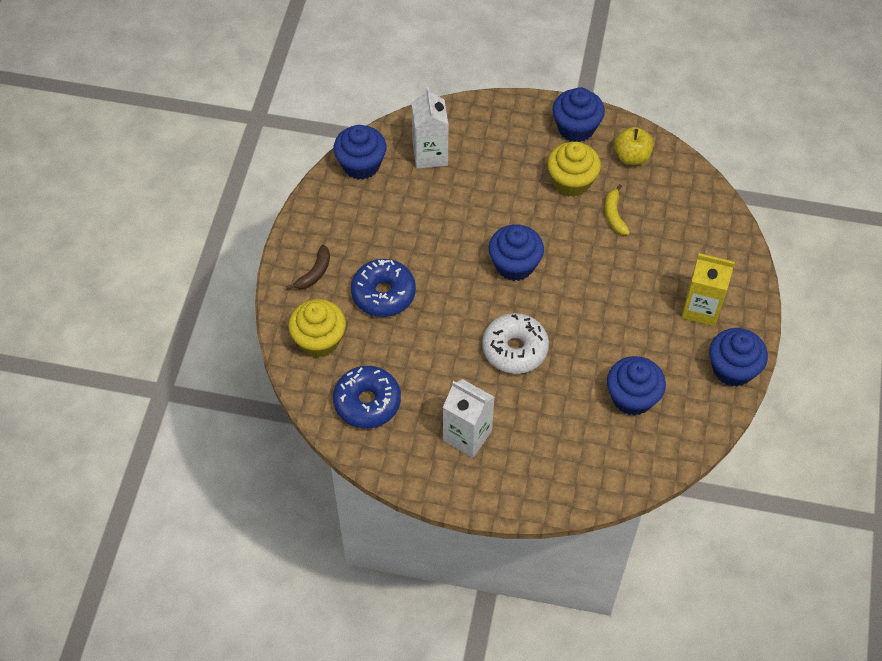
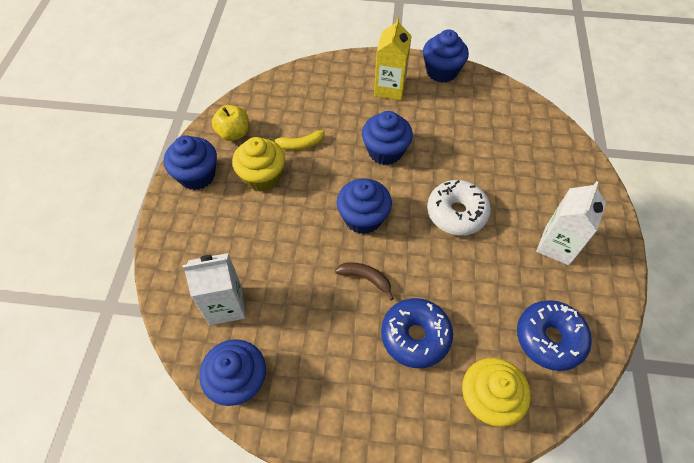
camera: 95 degrees left, 0 degrees up
(314, 273) = (399, 418): brown banana -> brown banana (366, 279)
(632, 397) = (483, 130): blue cupcake -> blue cupcake (385, 151)

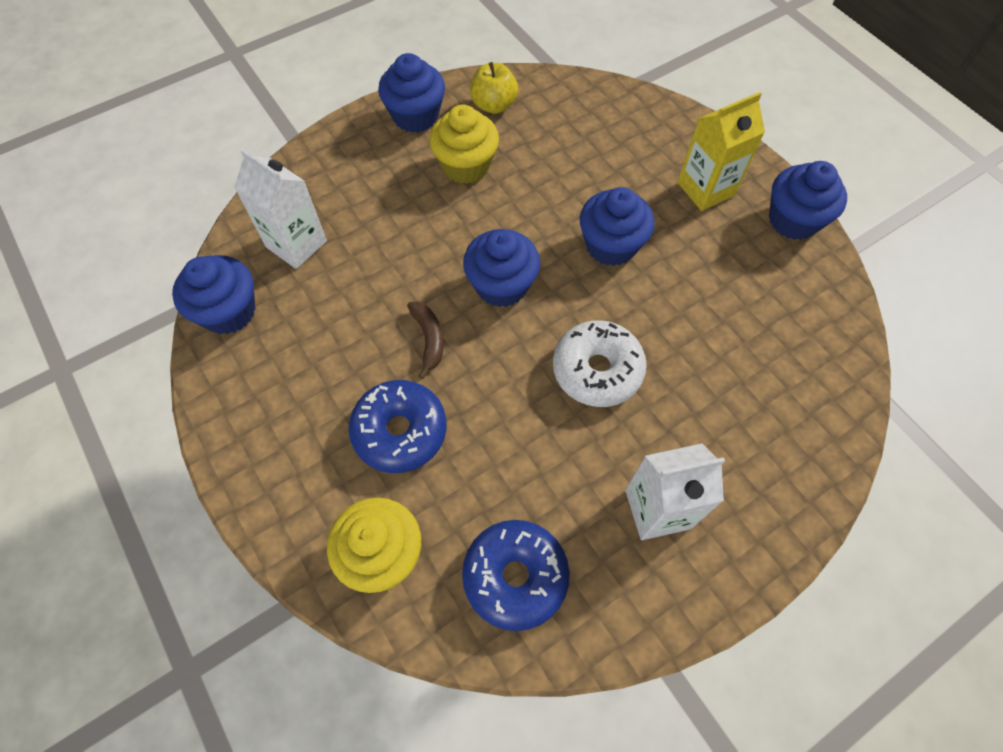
camera: 50 degrees right, 5 degrees up
(300, 144) = (538, 166): yellow banana -> none

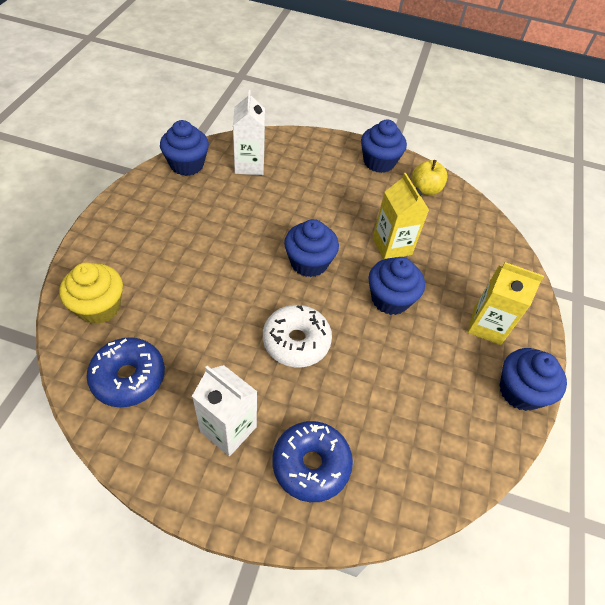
camera: 45 degrees right, 10 degrees down
(400, 431) = (176, 272): blue donut -> blue donut (311, 464)
(428, 339) = (243, 251): brown banana -> none
(466, 166) = (370, 201): yellow cupcake -> none
(544, 193) = (392, 246): none -> yellow carton

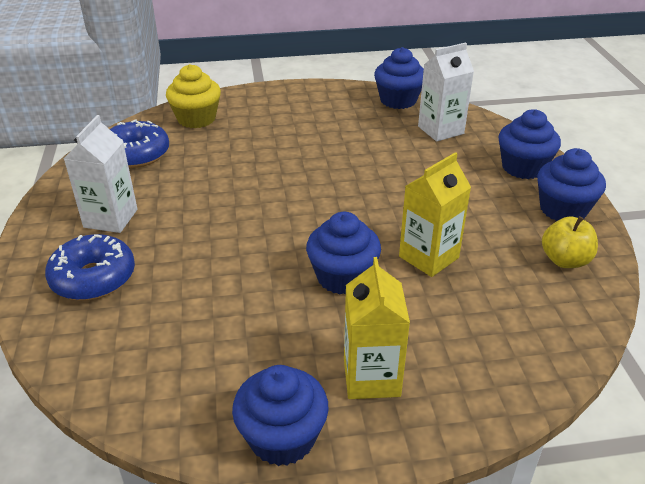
camera: 70 degrees right, 15 degrees down
(296, 341) = (232, 227): white donut -> none
(309, 262) = (343, 205): blue cupcake -> blue cupcake (523, 167)

